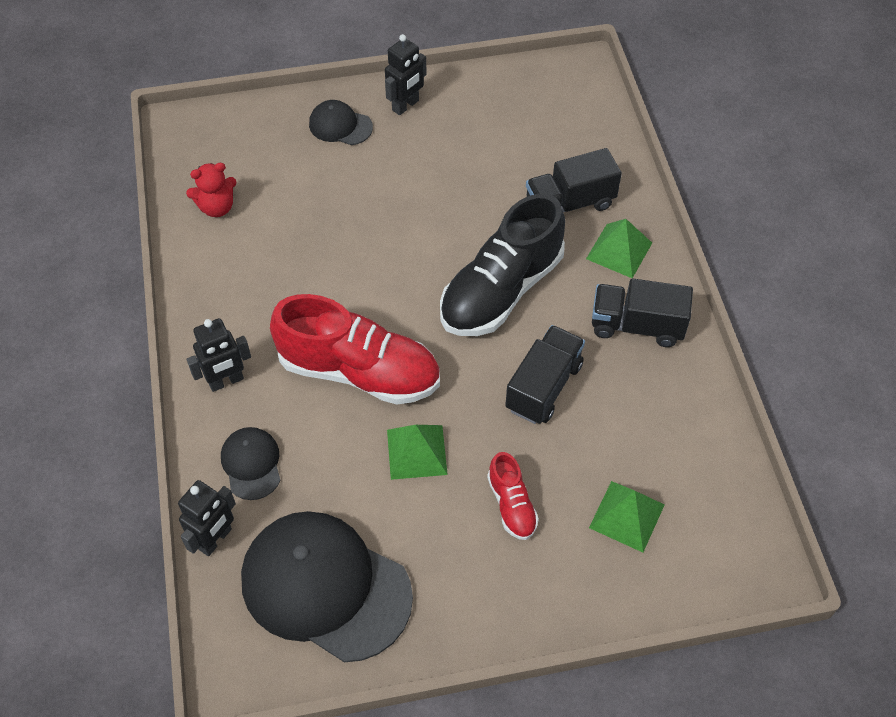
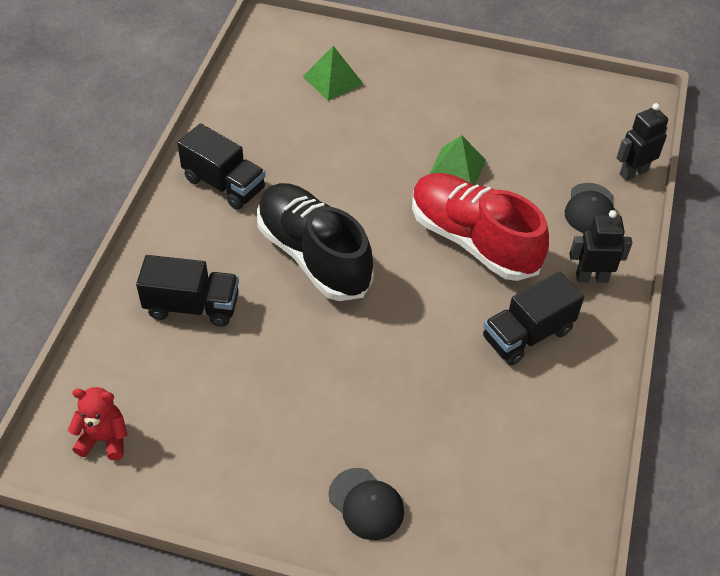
camera: 155 degrees left, 5 degrees down
(217, 207) = (547, 456): red teddy bear -> red teddy bear (104, 439)
(325, 587) = (562, 118): black cap -> none
(406, 105) = (277, 497): black robot -> none
(501, 290) = (313, 255): black shoe -> black shoe turned 105 degrees counterclockwise
(511, 505) = (407, 113): red shoe -> none
(543, 386) = (331, 172): black truck -> black truck (527, 334)
(619, 250) = (186, 246): green pyramid -> none

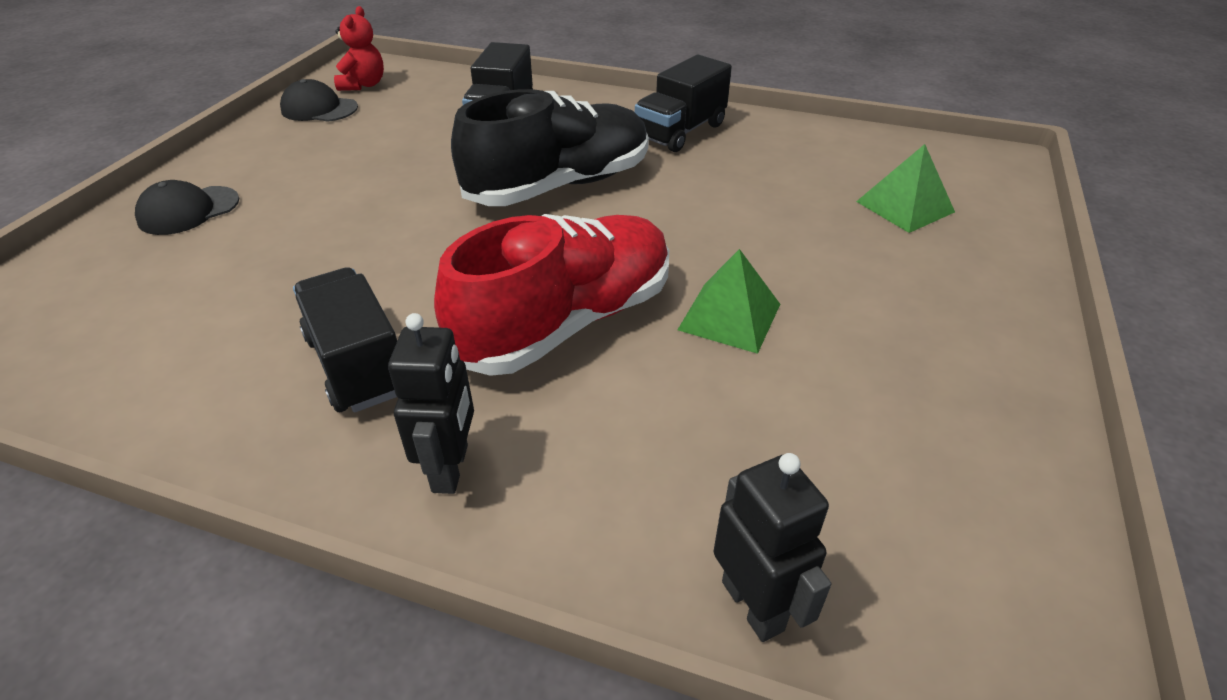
camera: 95 degrees right, 10 degrees down
(590, 209) = (632, 494): black cap -> black cap (319, 109)

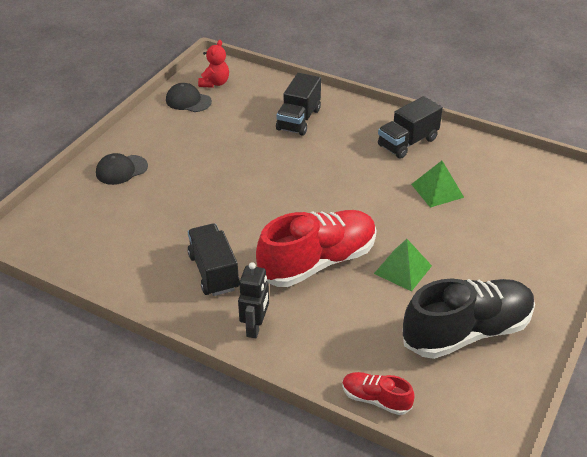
camera: 10 degrees right, 0 degrees up
(559, 185) = (327, 175): black shoe -> black shoe (467, 332)
(753, 605) = (375, 399): black robot -> red shoe
(905, 206) = (526, 213): green pyramid -> green pyramid (437, 190)

